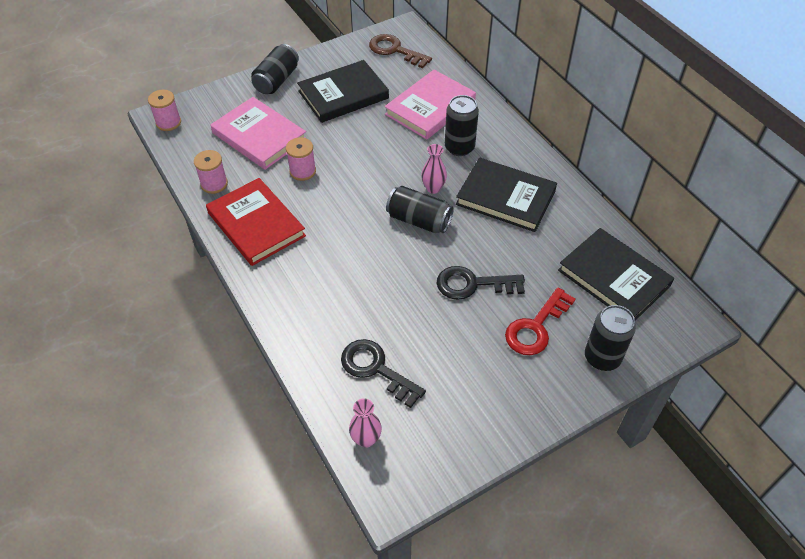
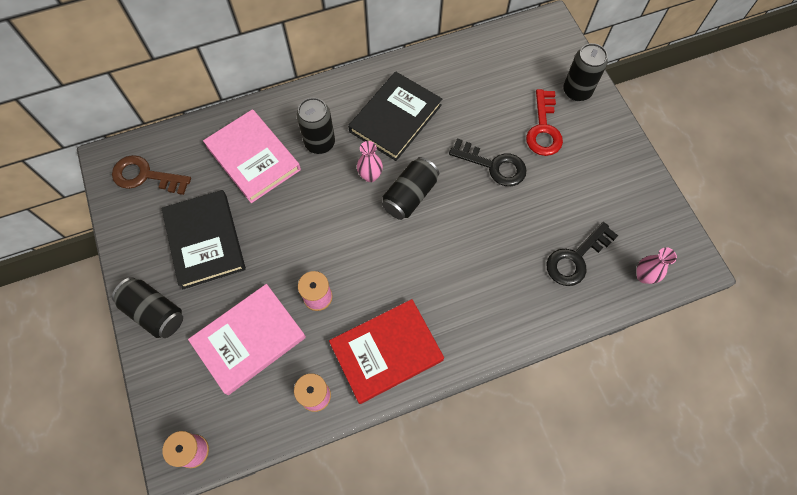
camera: 80 degrees left, 15 degrees up
(395, 50) = (146, 176): brown key -> brown key turned 60 degrees clockwise
(473, 284) = (493, 165): black key -> black key turned 75 degrees counterclockwise
(536, 327) = (543, 128): red key -> red key turned 45 degrees clockwise
(614, 278) = (500, 62): black book -> none

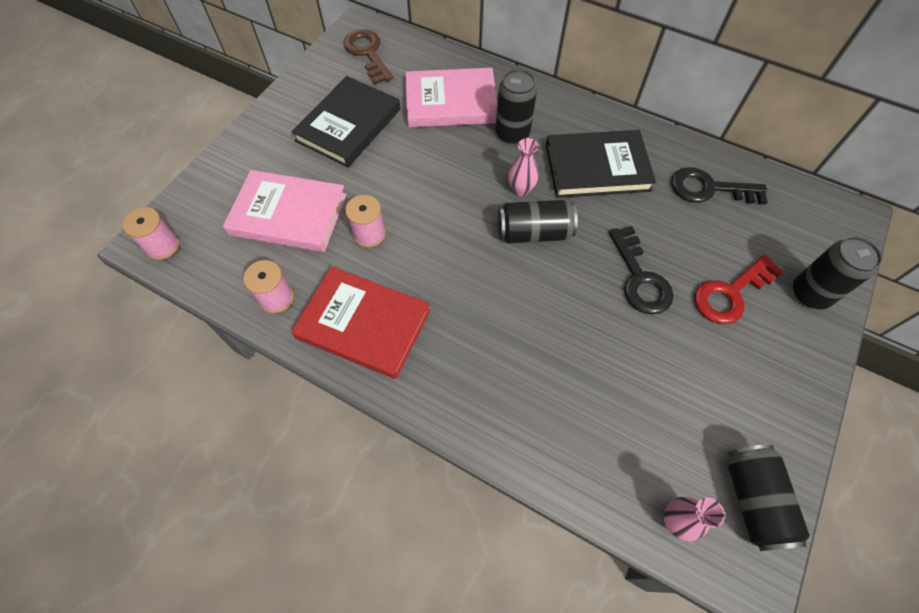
camera: 50 degrees right, 5 degrees down
(154, 312) = (260, 139): black can -> black can (753, 500)
(253, 158) = (451, 102): pink book -> pink book turned 75 degrees clockwise
(576, 258) = (622, 430): black key -> black key (709, 189)

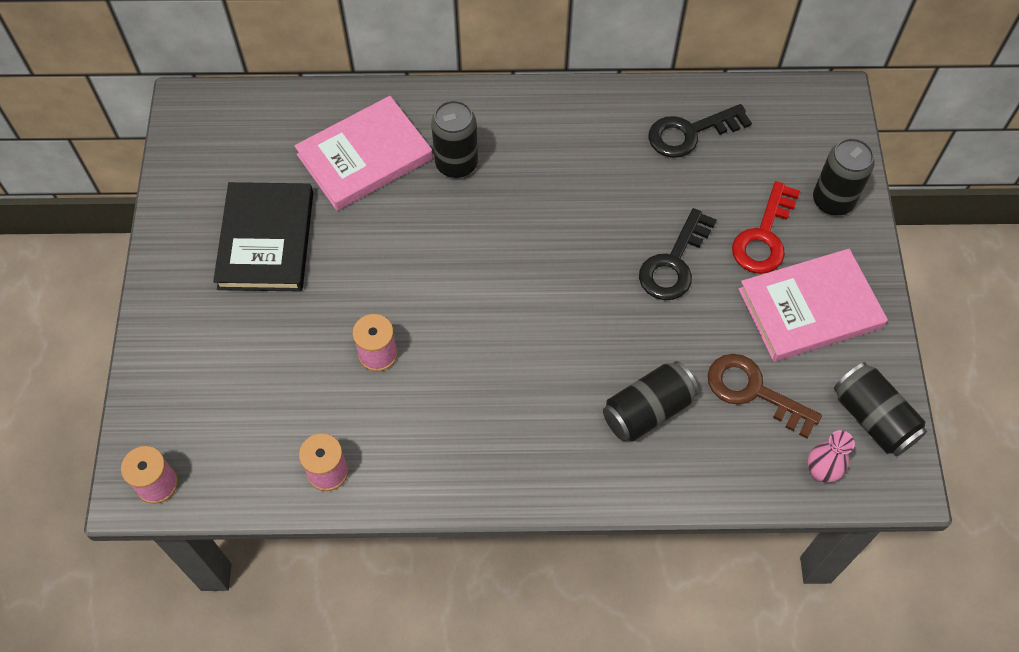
camera: 30 degrees left, 0 degrees up
(288, 214) = (273, 377): pink book -> pink book (810, 308)
(363, 324) = (437, 450): red book -> none
(367, 54) = (224, 139): brown key -> brown key (754, 392)
(521, 190) = (505, 225): pink vase -> none
(534, 233) = (546, 267): black can -> black can (647, 410)
(597, 167) = (568, 162): black book -> none
(639, 277) = (674, 262): black key -> black key turned 75 degrees clockwise

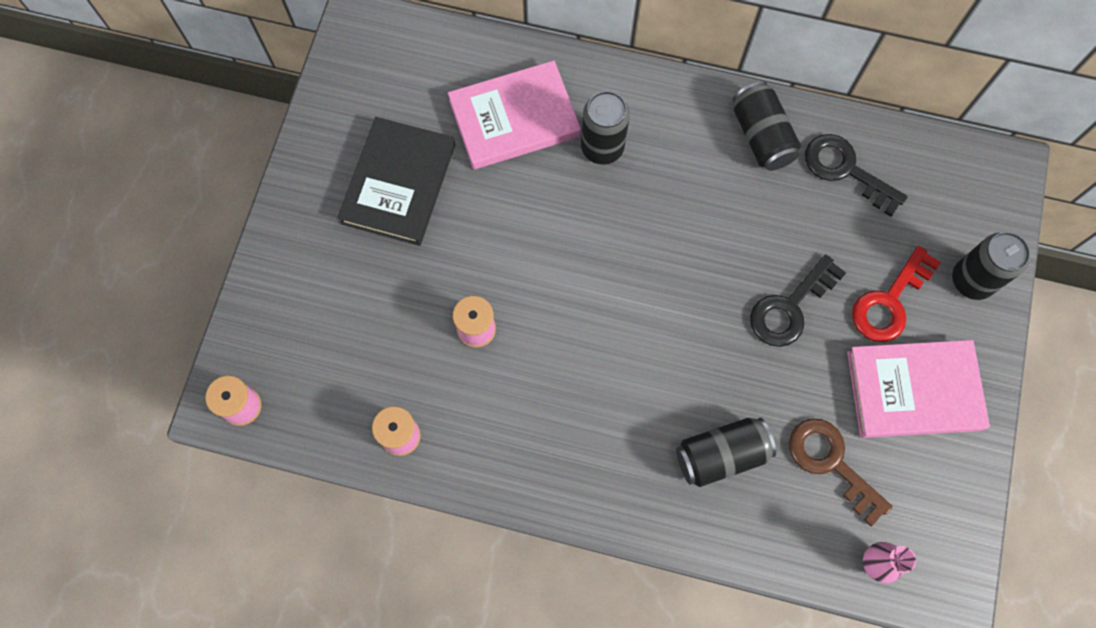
camera: 15 degrees right, 10 degrees up
(690, 133) = (846, 170): black key -> black key turned 45 degrees clockwise
(873, 418) = (943, 522): black can -> black can (761, 136)

